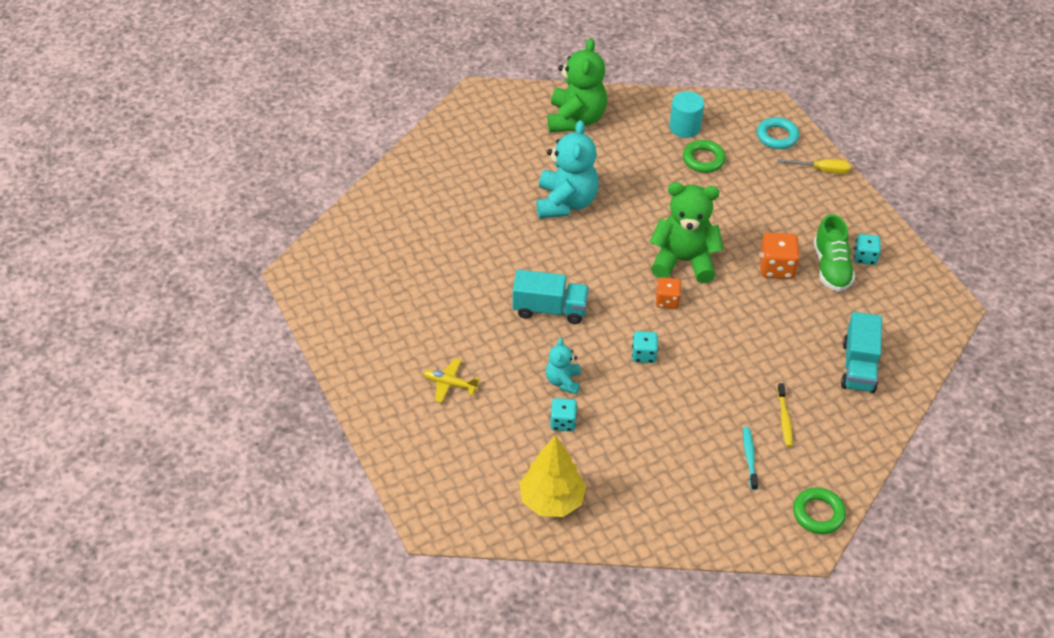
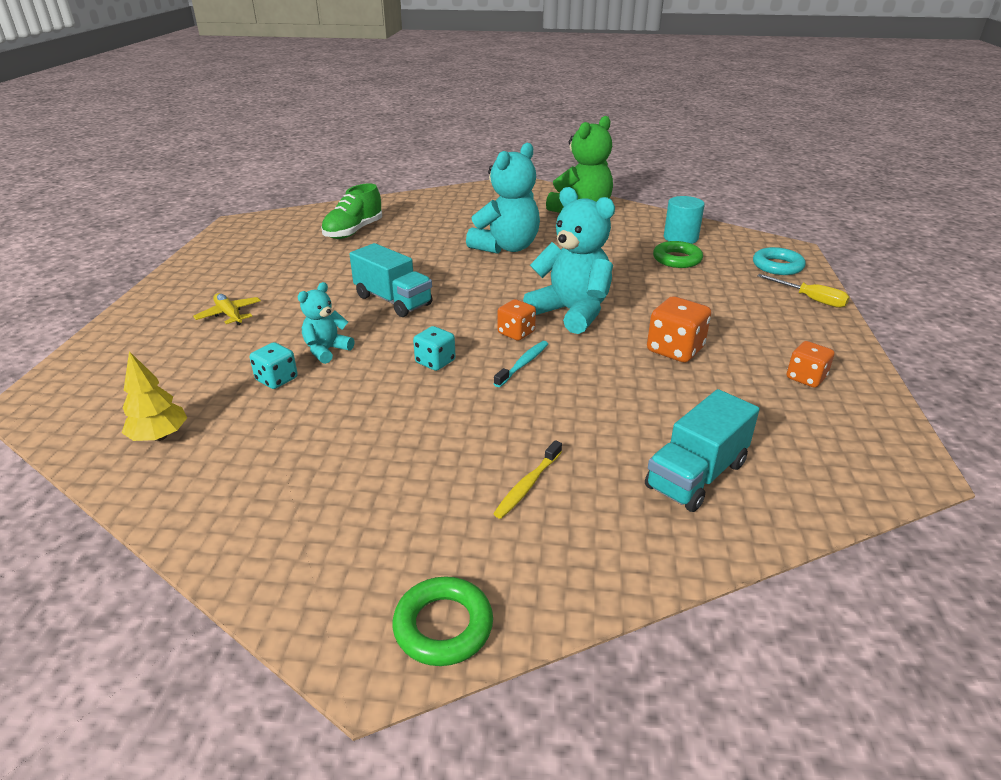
camera: 35 degrees right, 15 degrees down
(551, 500) = (160, 436): yellow tree -> yellow tree, size x0.64
(683, 261) = (571, 312): green teddy bear -> turquoise teddy bear
(749, 457) = (430, 504): turquoise toothbrush -> turquoise toothbrush (523, 364)
(831, 268) = (748, 372): green shoe -> green shoe (353, 231)
(865, 257) = (805, 378): turquoise dice -> orange dice

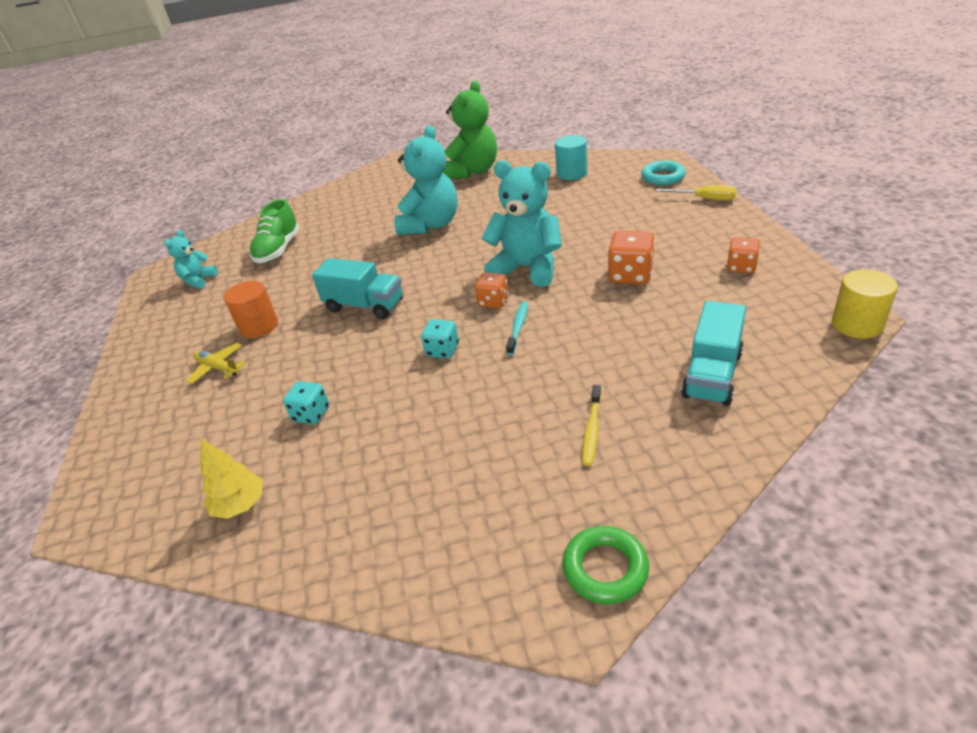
camera: 15 degrees left, 5 degrees up
(289, 290) = (259, 326): none -> orange cylinder
(327, 350) = (337, 372): turquoise teddy bear -> turquoise teddy bear (198, 280)
(677, 259) = (581, 194): green ring -> none
(907, 479) = (857, 324): none -> yellow cylinder

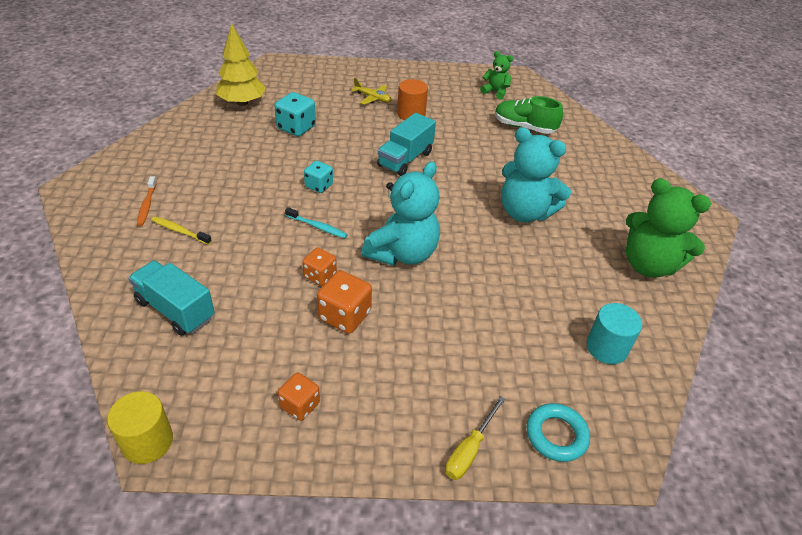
camera: 95 degrees right, 5 degrees up
(198, 280) = (495, 92): turquoise teddy bear -> green teddy bear
(218, 368) = (373, 98): yellow plane -> yellow plane turned 75 degrees clockwise
(240, 505) = (242, 103): yellow tree -> yellow tree, size x1.56
(311, 414) = (296, 128): turquoise dice -> turquoise dice, size x1.53
(493, 301) = (363, 222): orange dice -> orange dice (320, 276)
(560, 490) = (147, 205): none -> orange toothbrush
(605, 568) = (84, 206): green ring -> none

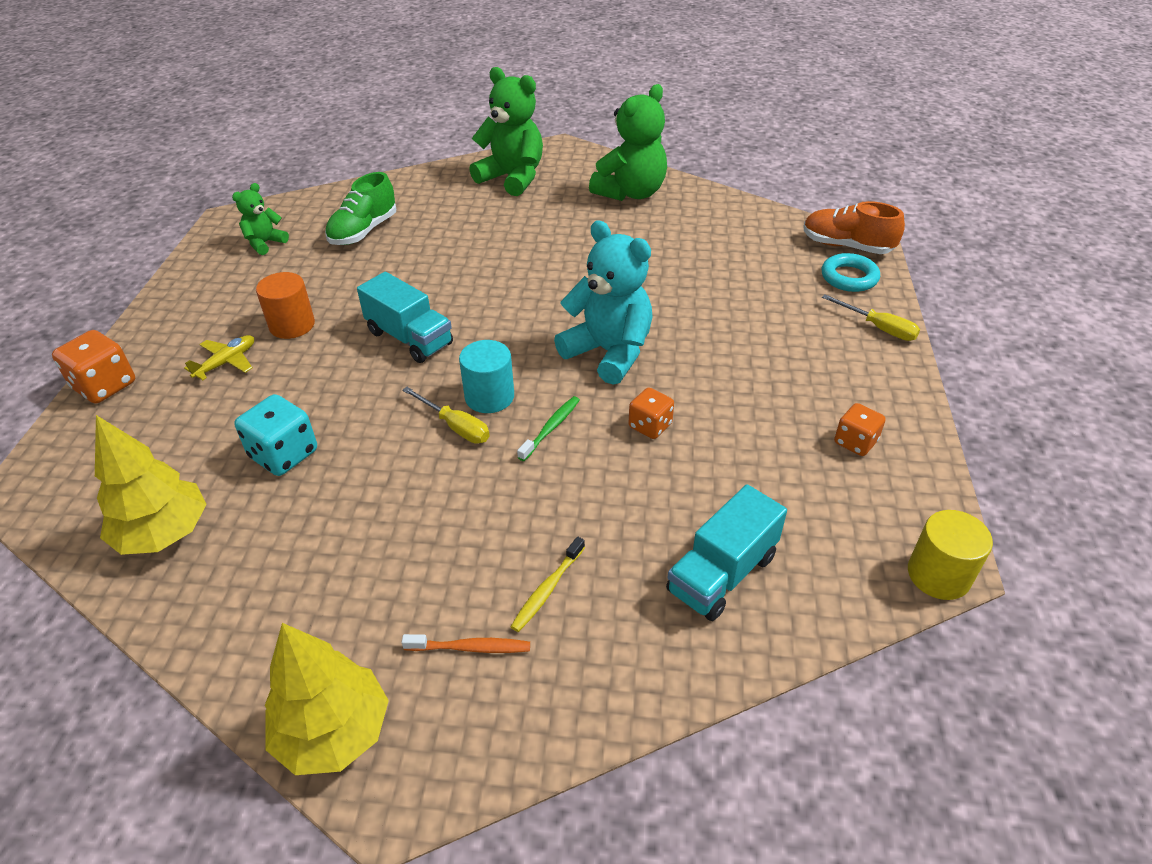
camera: 80 degrees left, 0 degrees up
(111, 167) = (333, 732): none -> yellow tree
(317, 227) = (551, 428): turquoise toothbrush -> green toothbrush
(319, 186) = (455, 426): turquoise dice -> yellow screwdriver
(344, 316) = (718, 405): orange dice -> orange dice (105, 386)
(525, 212) = (540, 254): turquoise teddy bear -> none
(606, 348) = (743, 235): turquoise cylinder -> turquoise cylinder (489, 397)
(620, 441) = (846, 246): none -> orange shoe
(635, 191) = (512, 178): none -> green teddy bear

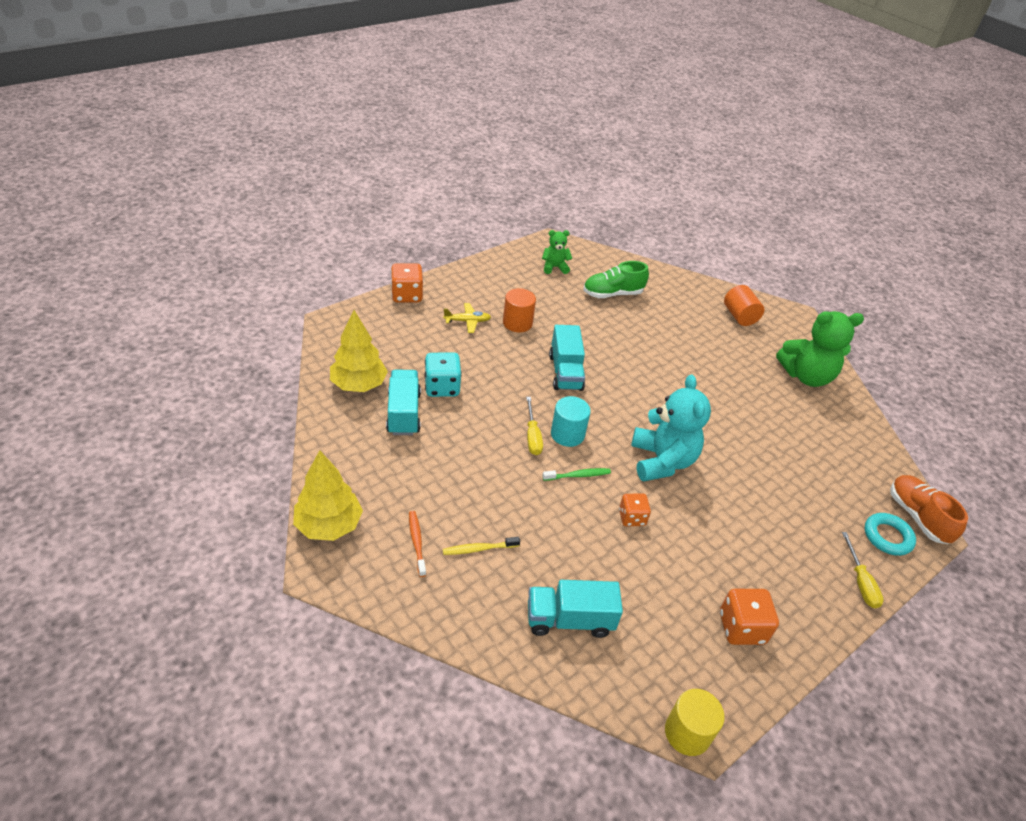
camera: 40 degrees right, 0 degrees up
(270, 519) = (404, 413): none -> turquoise truck
(470, 648) = (417, 542): orange toothbrush -> orange toothbrush turned 150 degrees counterclockwise
(512, 178) = (739, 316): green teddy bear -> orange cylinder
(855, 442) = (741, 628): orange dice -> orange dice, size x1.53

